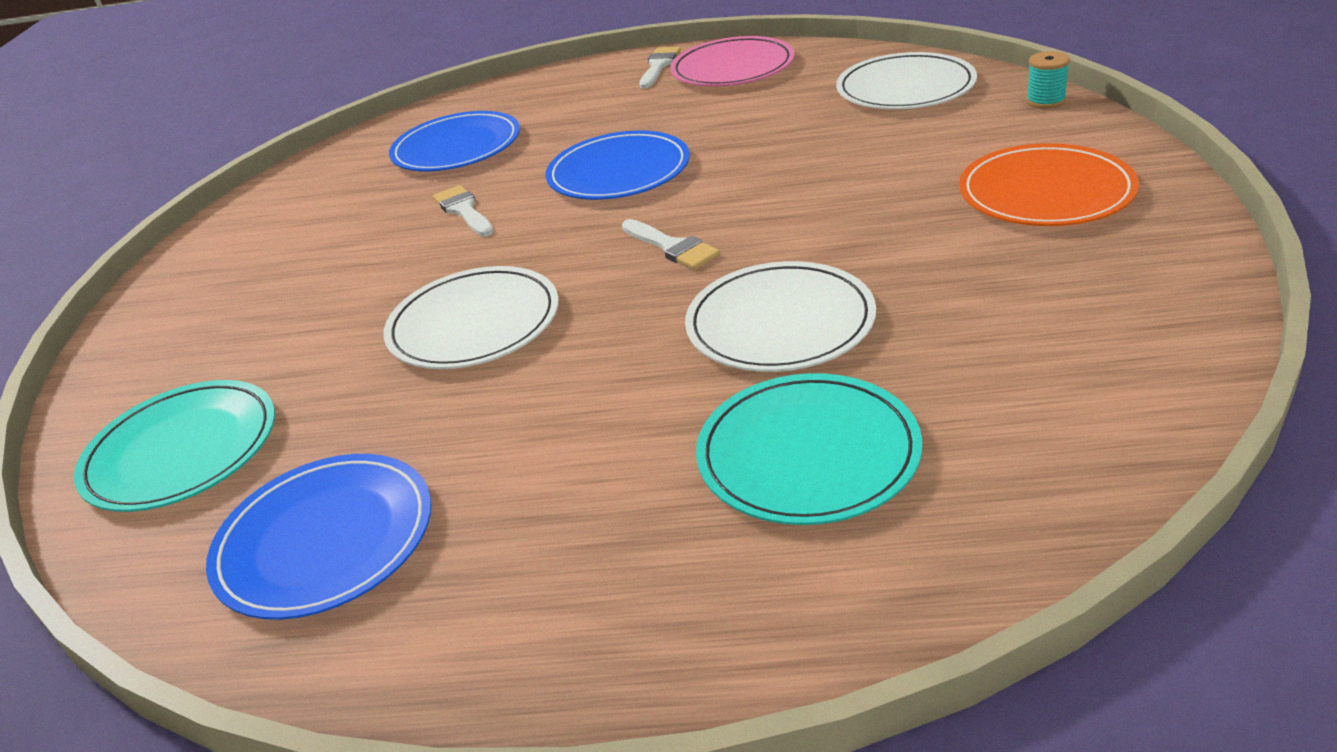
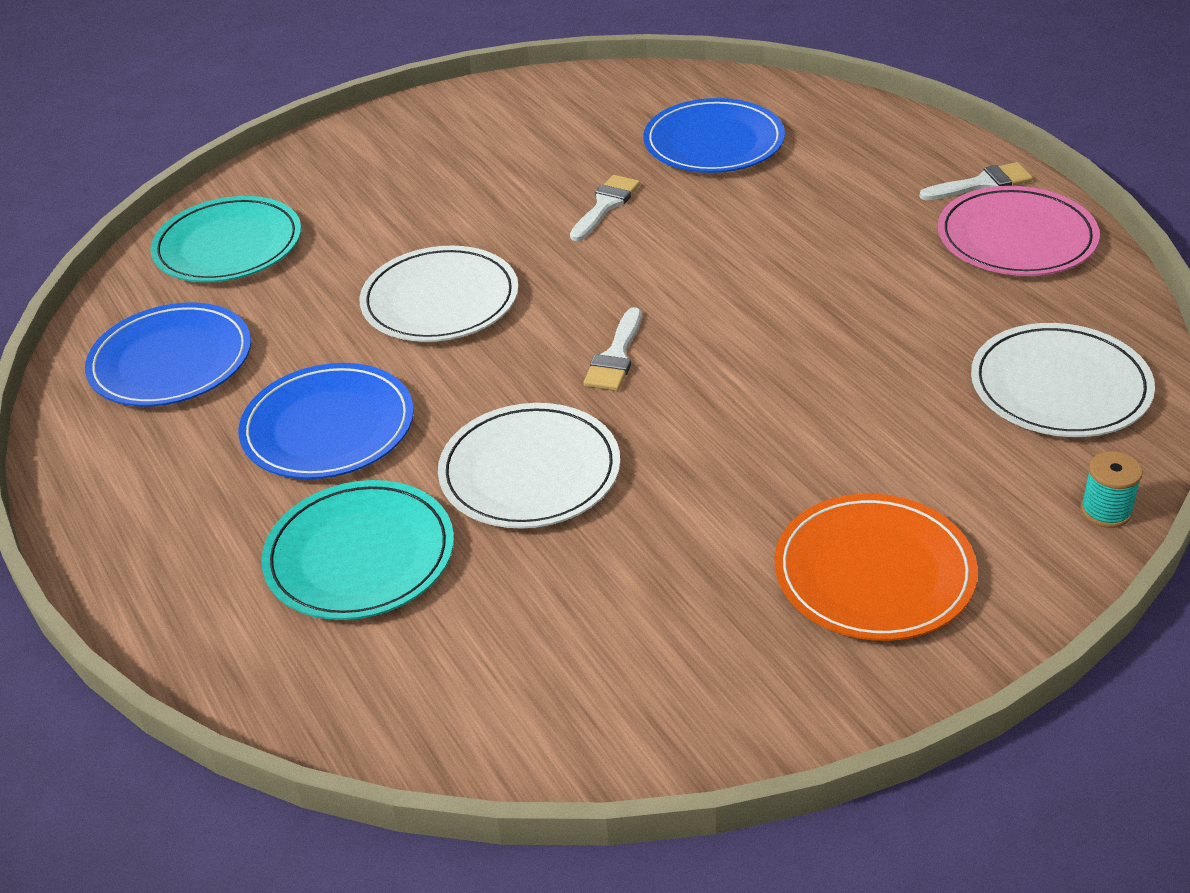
camera: 55 degrees right, 5 degrees up
(618, 172) = (731, 263): blue plate -> blue plate (328, 427)

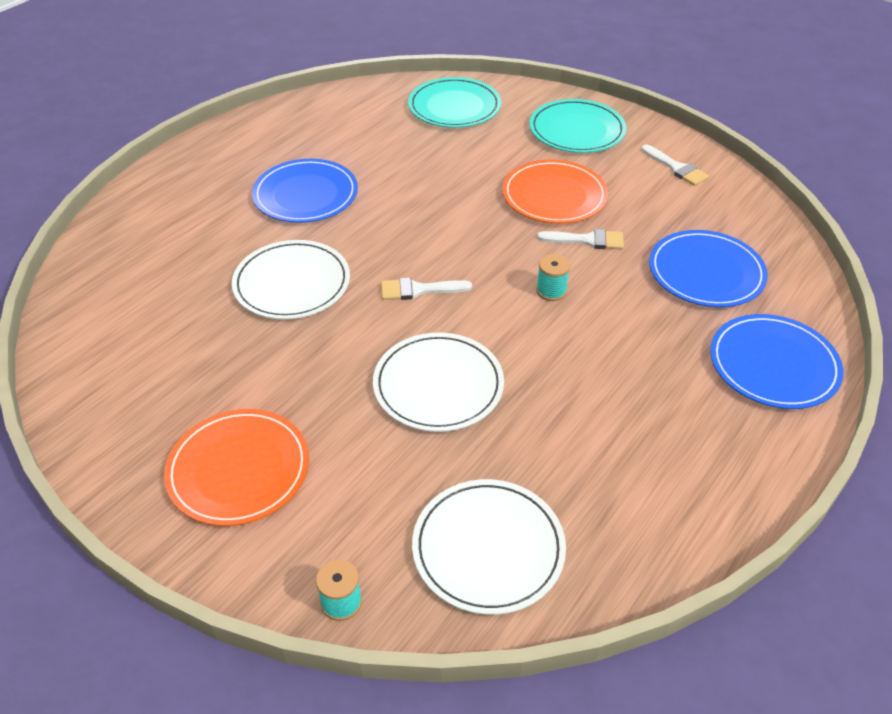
camera: 65 degrees right, 5 degrees up
(171, 361) = (342, 124): blue plate -> blue plate (773, 365)
(360, 555) = (203, 239): turquoise plate -> turquoise plate (577, 130)
(440, 300) = (442, 200): white plate -> white plate (438, 385)
(501, 209) = (554, 196): none -> orange plate
(681, 253) = (551, 291): none -> turquoise spool
(982, 184) = (758, 447): white brush -> white brush (676, 168)
(1016, 238) = (688, 485): pink plate -> none

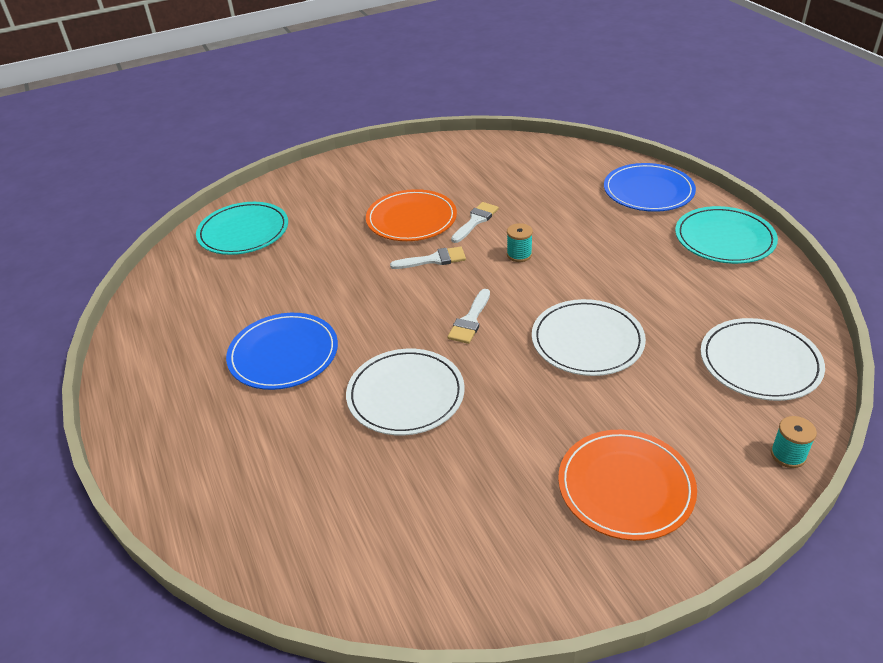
camera: 60 degrees left, 5 degrees down
(577, 130) = (341, 184): turquoise plate -> turquoise plate (724, 239)
(676, 168) = (428, 158): white brush -> white brush (433, 260)
(706, 272) = (547, 185): blue plate -> none

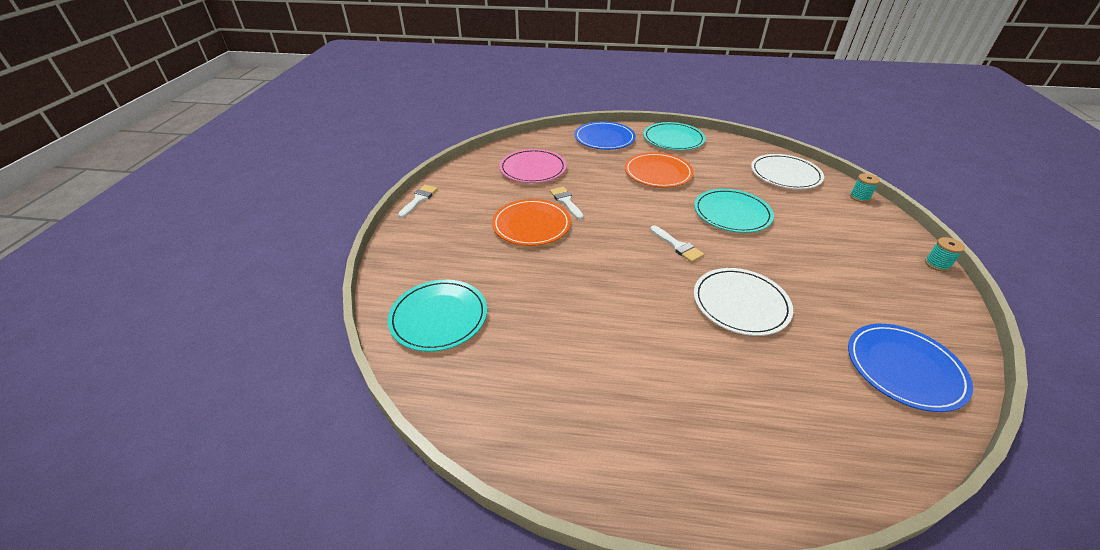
camera: 60 degrees left, 0 degrees up
(283, 354) = (647, 351): blue plate -> blue plate (904, 368)
(433, 260) = (593, 234): white brush -> white brush (419, 199)
(515, 177) = (533, 169): none -> pink plate
(519, 255) = (623, 201): turquoise spool -> turquoise spool (937, 264)
(587, 341) = (732, 213): white plate -> turquoise plate
(625, 487) = (867, 252): orange plate -> orange plate (658, 173)

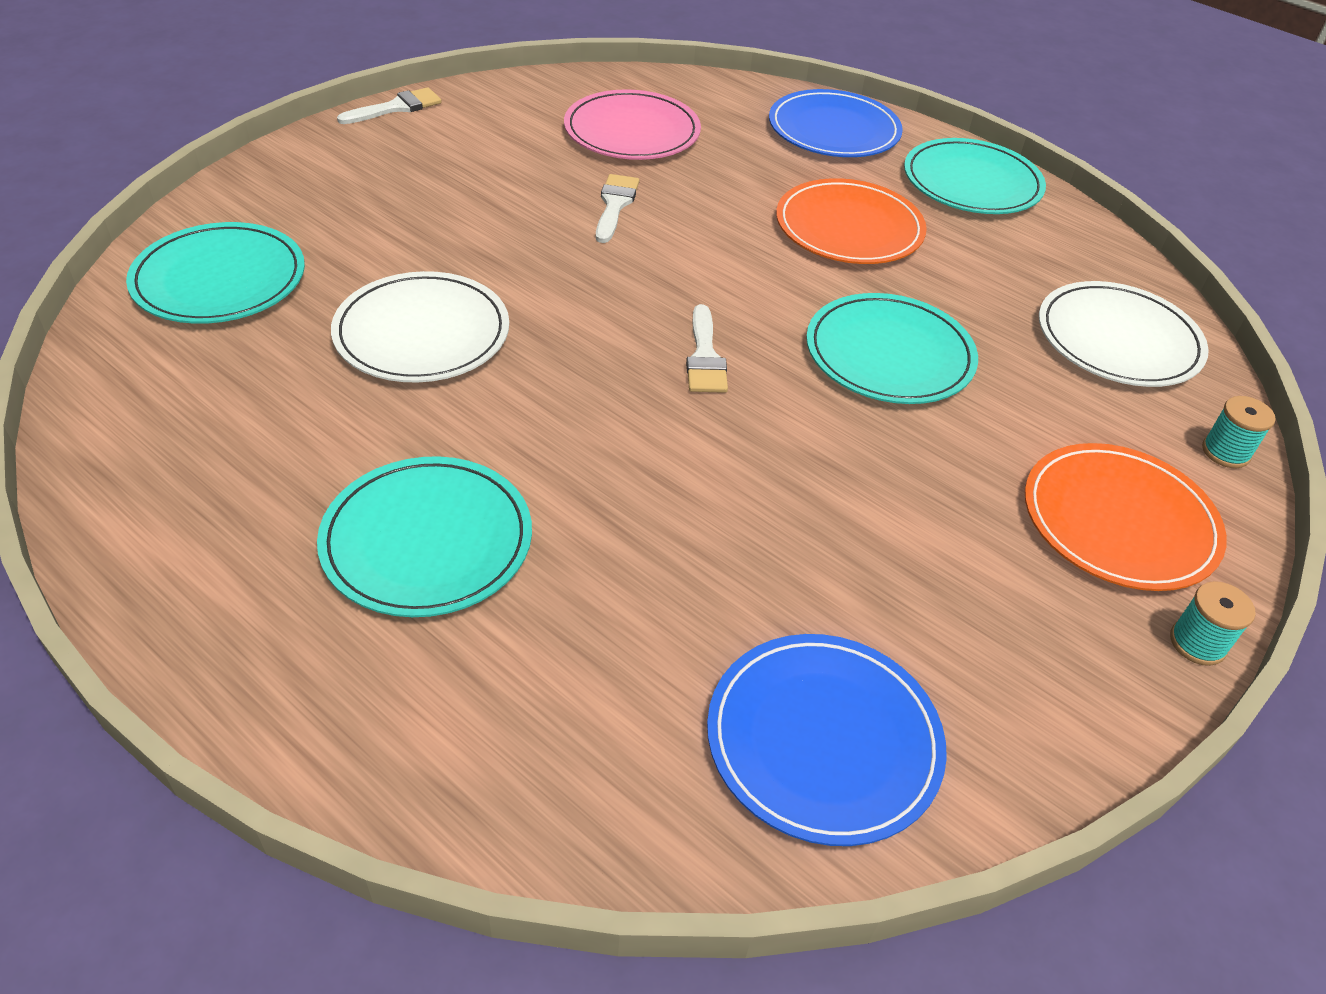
camera: 30 degrees right, 5 degrees up
(531, 225) = (510, 216): orange plate -> orange plate (1119, 521)
(684, 382) = (427, 541): none -> turquoise plate
(740, 303) = (680, 492): white plate -> white plate (422, 333)

